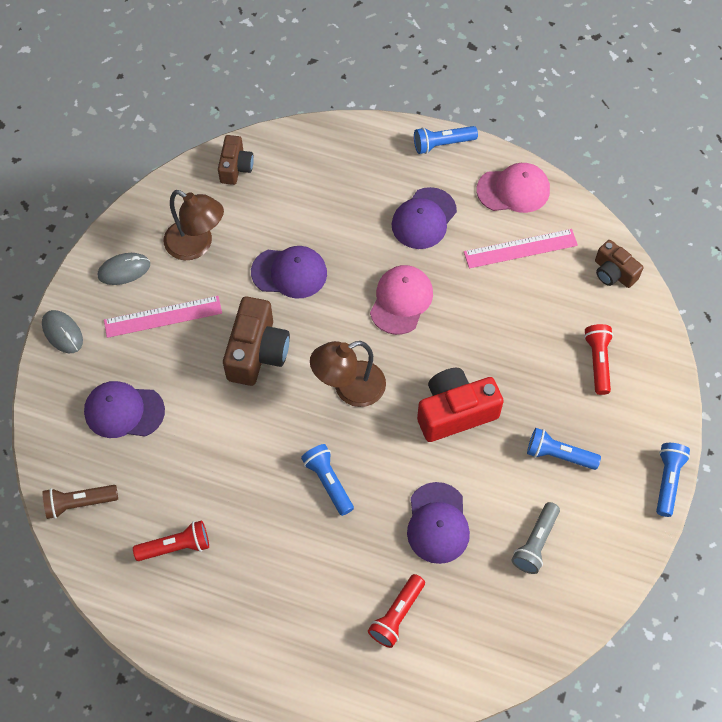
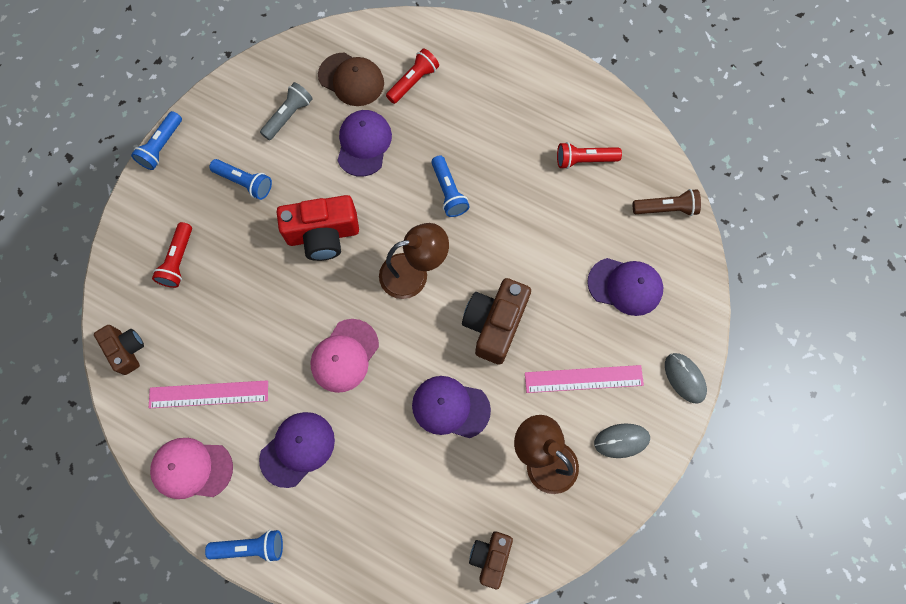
camera: 170 degrees left, 10 degrees up
(474, 605) = (351, 79): none -> brown cap

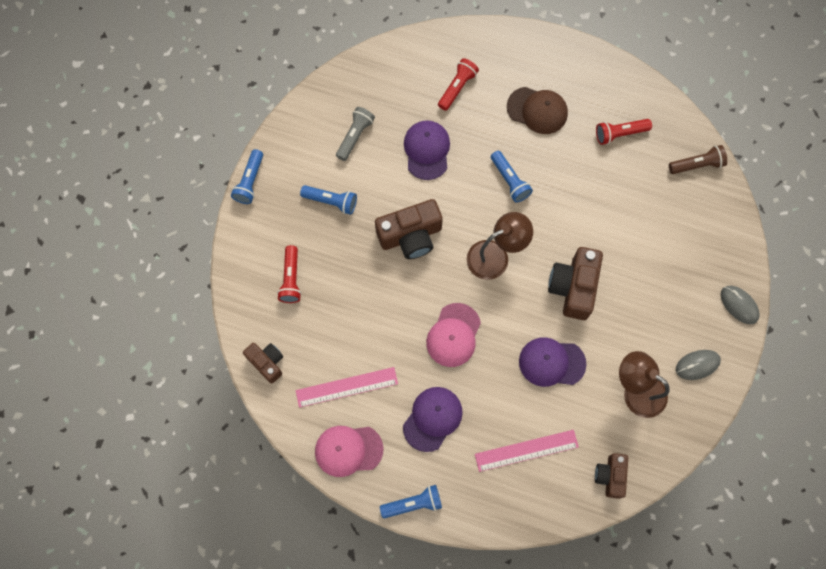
camera: 10 degrees left, 0 degrees up
(323, 235) = (410, 236): red camera -> brown camera
(351, 79) = (402, 94): brown cap -> brown cap (537, 110)
(583, 379) = (656, 320): pink ruler -> pink ruler (526, 450)
(625, 286) = (675, 237): purple cap -> none

